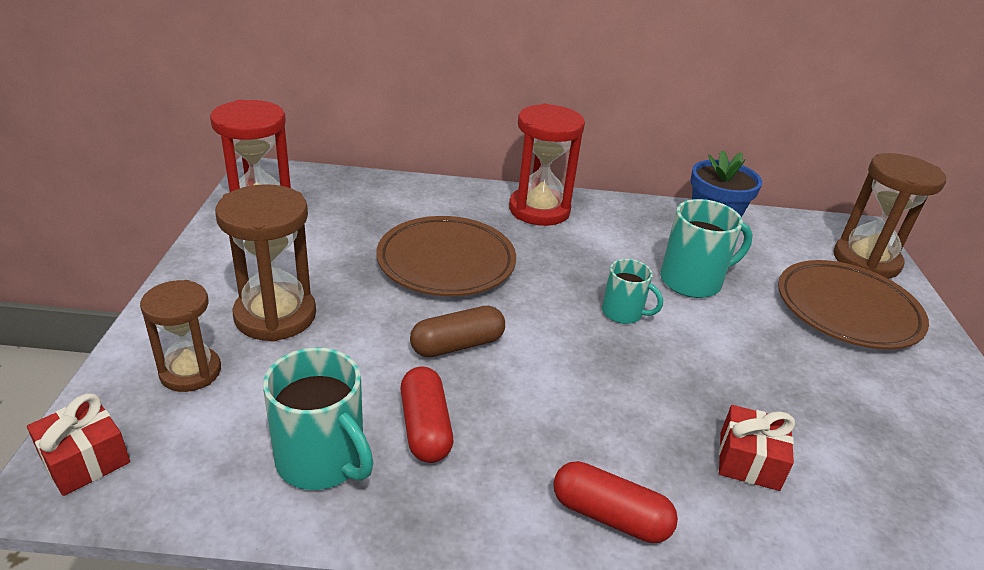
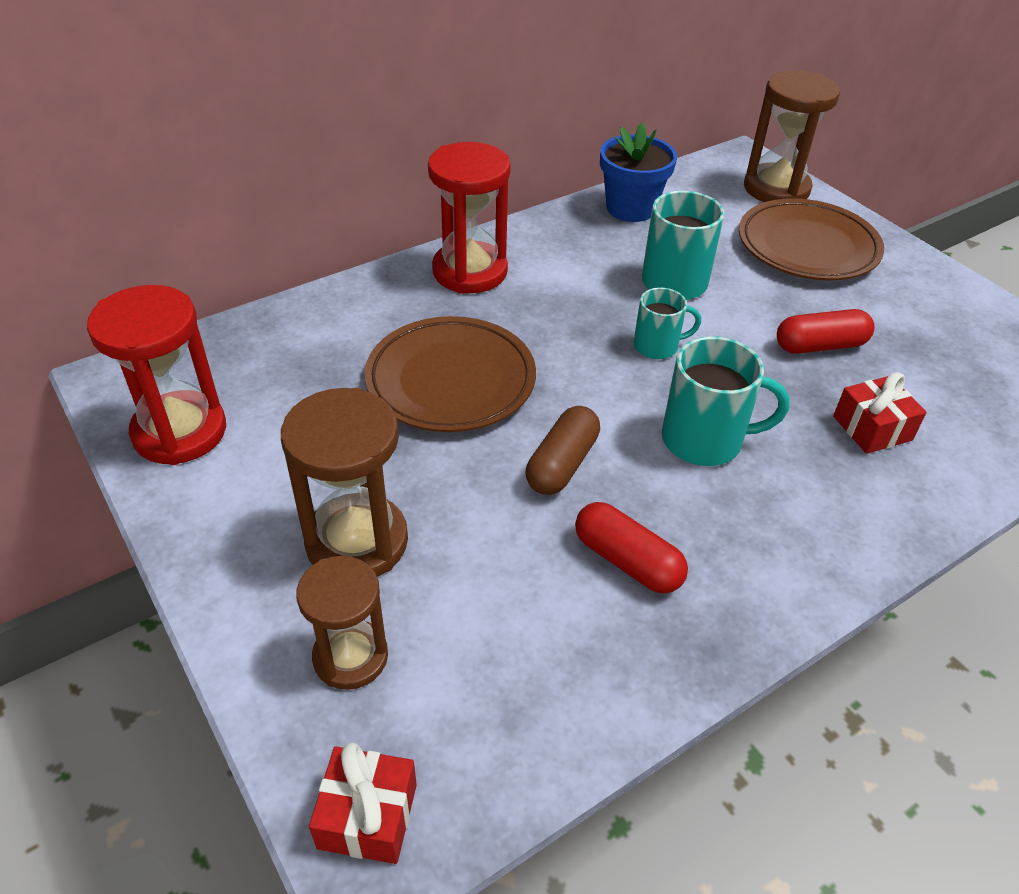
camera: 35 degrees left, 10 degrees up
(322, 460) = (582, 652): turquoise mug -> turquoise mug (704, 440)
(609, 516) = (835, 540): red capsule -> red capsule (820, 346)

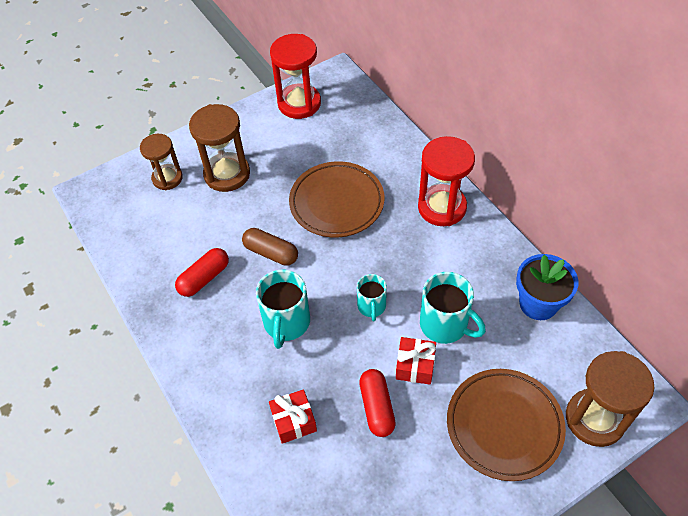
camera: 95 degrees right, 10 degrees up
(367, 816) = (100, 190): red gift -> red gift (415, 366)

